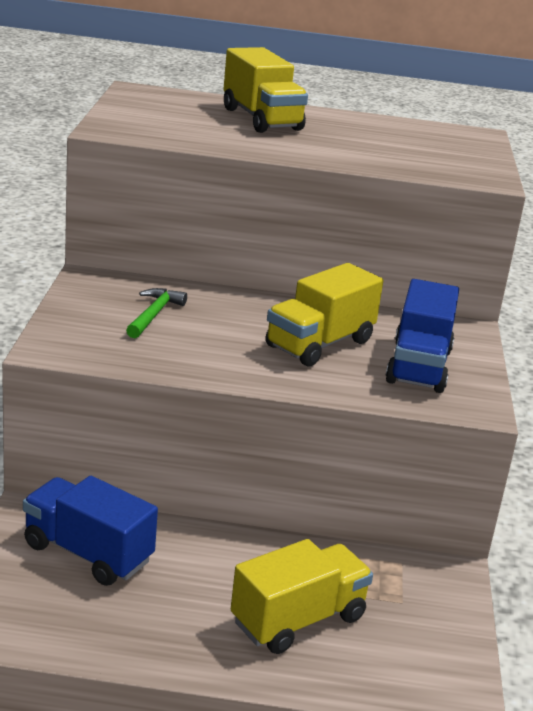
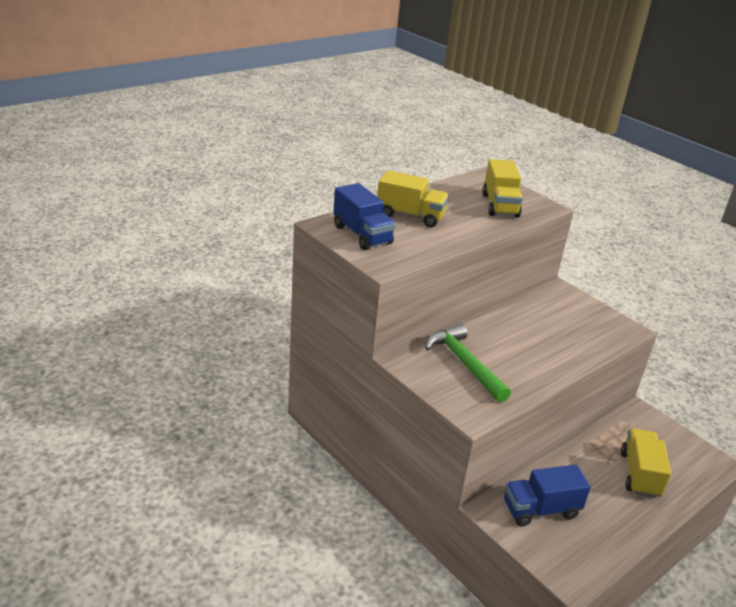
camera: 45 degrees left, 5 degrees up
(154, 314) = (464, 363): green hammer -> green hammer, size x1.82
(319, 344) = (539, 334): yellow truck -> yellow truck (500, 205)
(419, 366) = (583, 321): blue truck -> blue truck (362, 235)

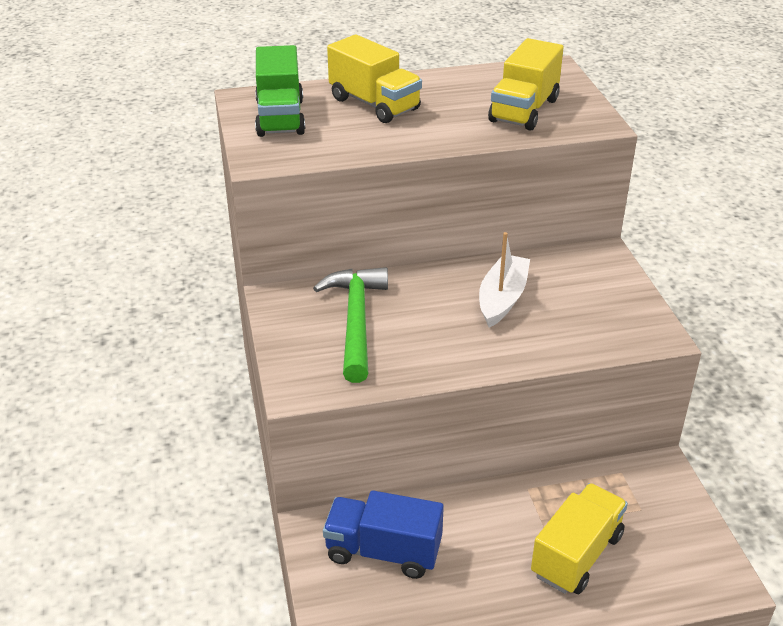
camera: 30 degrees right, 5 degrees up
(362, 235) = (280, 118): blue truck -> green truck
(532, 328) = (502, 298): none -> white boat

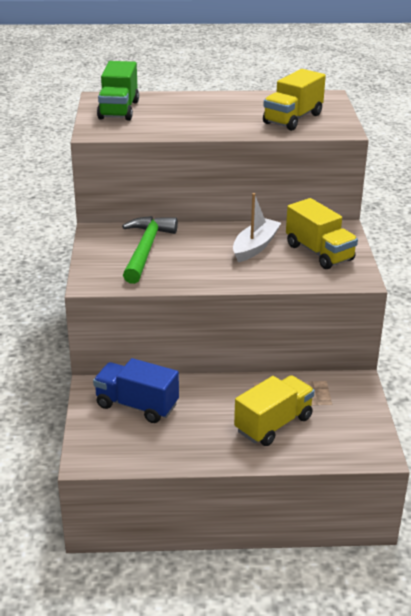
camera: 10 degrees right, 5 degrees down
(374, 104) = (188, 107): yellow truck -> yellow truck (319, 252)

